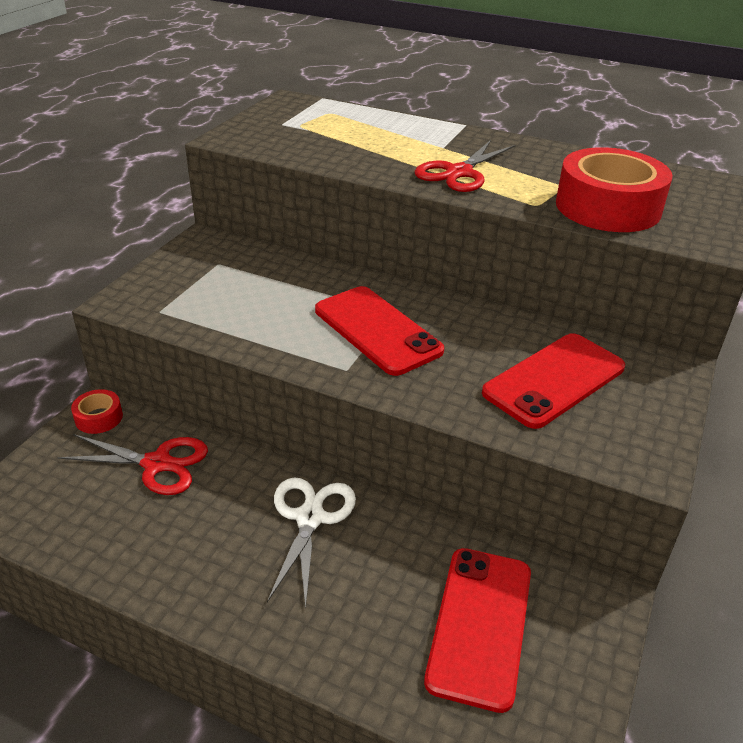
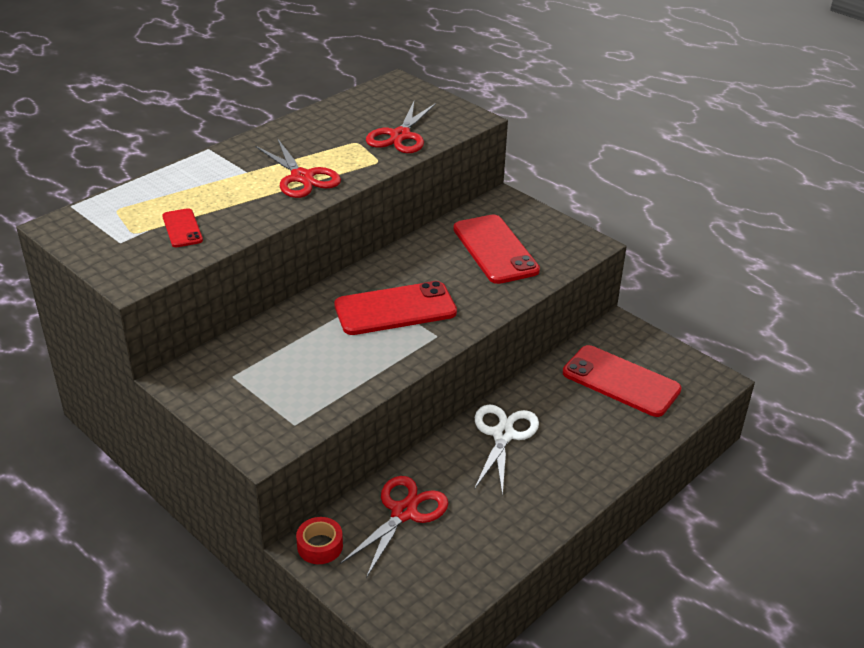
camera: 70 degrees left, 0 degrees up
(310, 518) = (503, 435): white scissors -> white scissors turned 75 degrees clockwise
(320, 141) = (182, 228): none -> red phone
(608, 207) = (400, 136): red tape -> red scissors

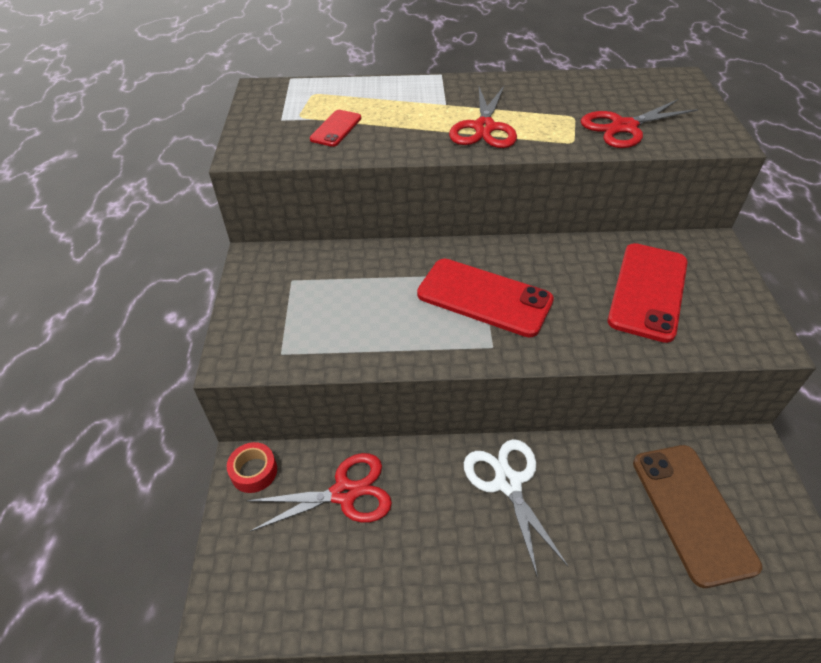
camera: 45 degrees right, 10 degrees up
(503, 435) = (508, 483): white scissors -> white scissors turned 75 degrees counterclockwise
(621, 381) = (692, 512): red phone -> brown phone

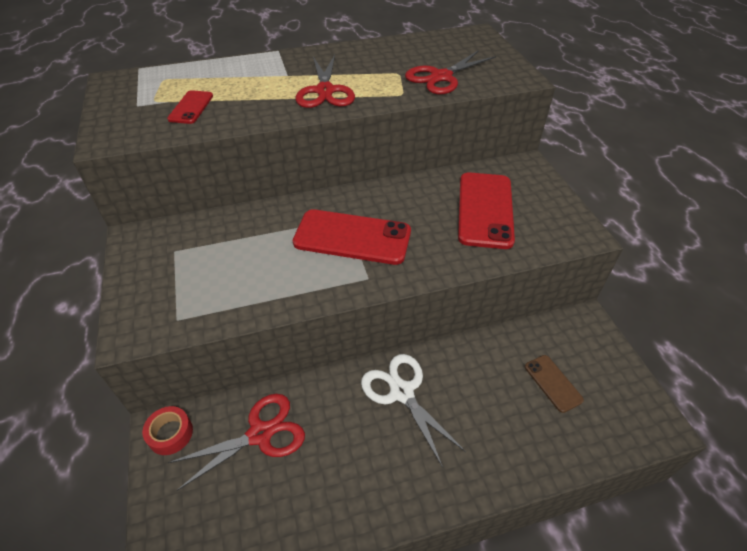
camera: 15 degrees left, 0 degrees up
(692, 512) = (553, 383): brown phone -> brown phone, size x0.52

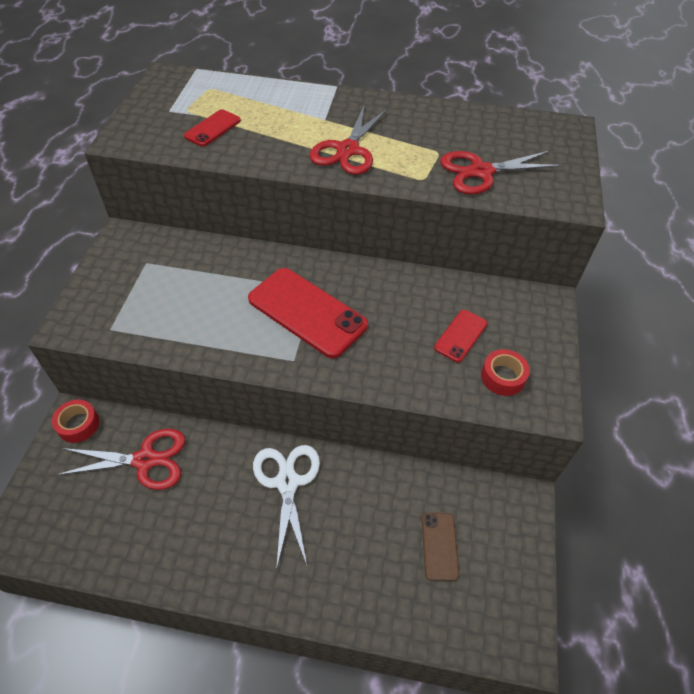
camera: 25 degrees right, 5 degrees up
(485, 210) = (460, 336): red phone -> red phone, size x0.52
(536, 226) = (502, 377): none -> red tape

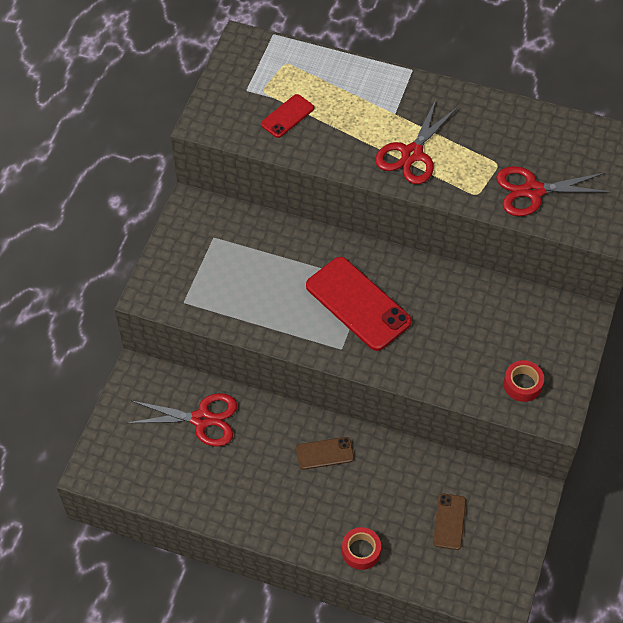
camera: 10 degrees right, 5 degrees up
(78, 424) = (142, 380): red tape -> red tape (361, 551)
(287, 482) = (325, 453): white scissors -> brown phone
(460, 336) = (494, 342): red phone -> none

